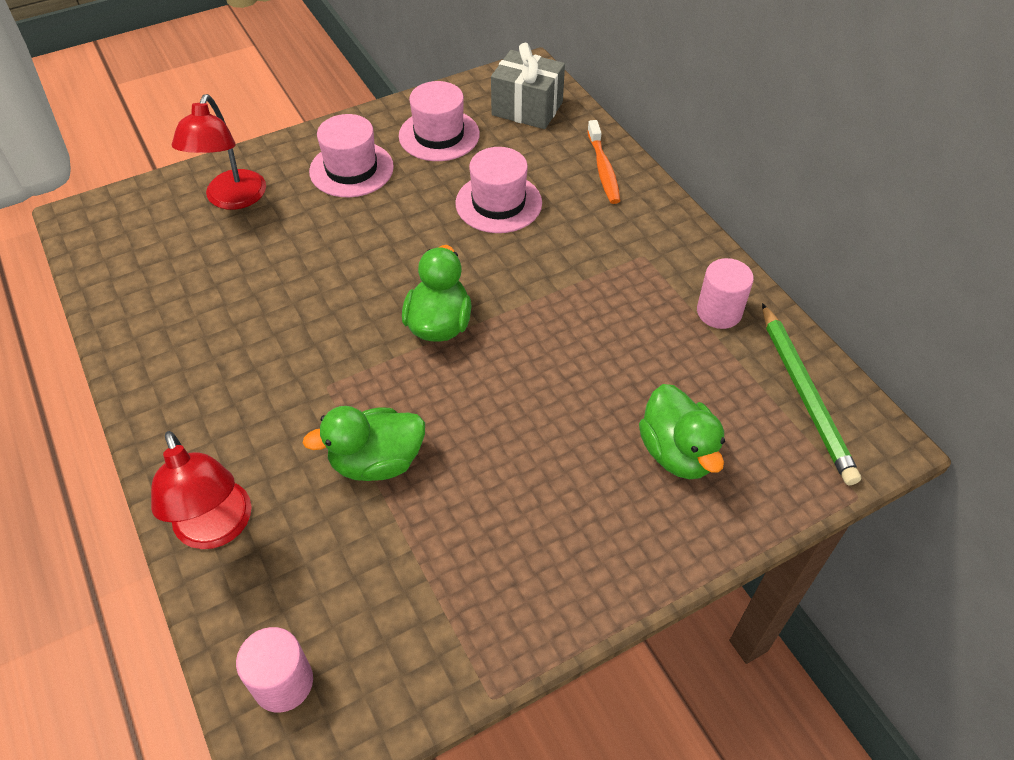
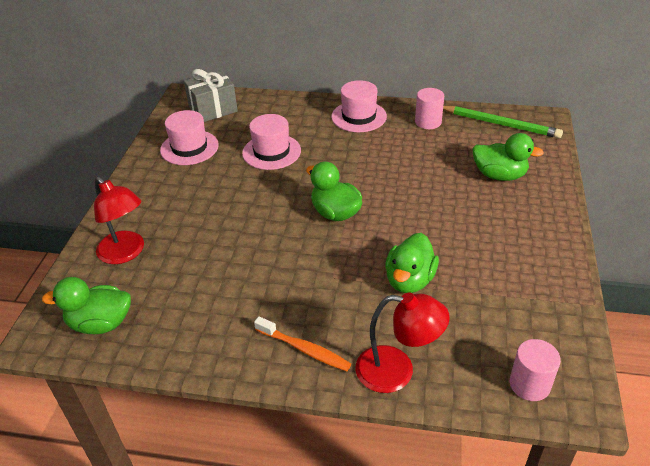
camera: 50 degrees left, 10 degrees down
(124, 246) = (100, 323): none -> green duck
(351, 169) = (170, 192): pink hat -> pink hat (359, 116)
(603, 169) = (292, 108): orange toothbrush -> orange toothbrush (304, 349)

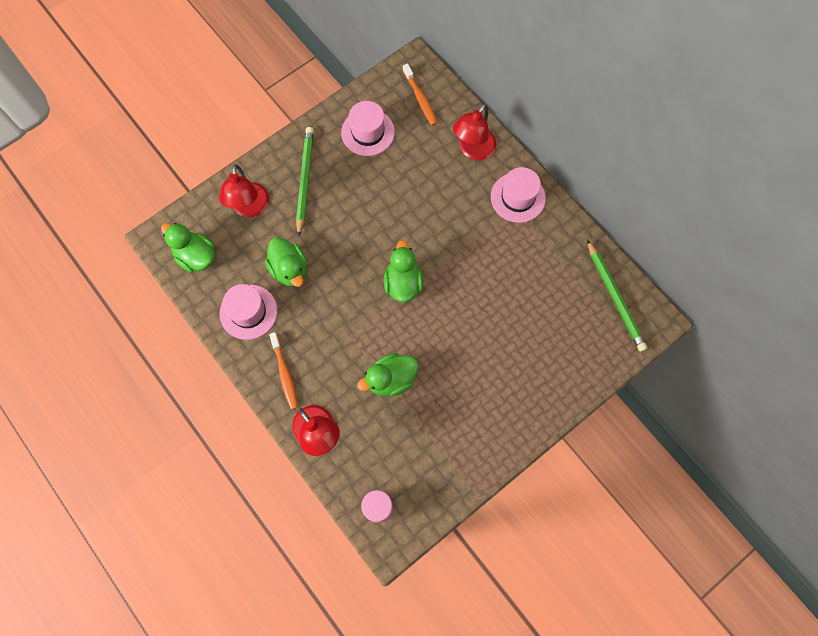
camera: 40 degrees right, 30 degrees up
(163, 205) = (305, 180): none -> green pencil
(213, 109) = (420, 99): grey gift -> orange toothbrush
(271, 152) = (418, 185): pink hat -> pink hat (248, 312)
(291, 112) = (473, 150): none -> red lamp
(428, 122) = (562, 248): pink cylinder -> none
(499, 175) = (550, 346): green duck -> green duck (290, 269)

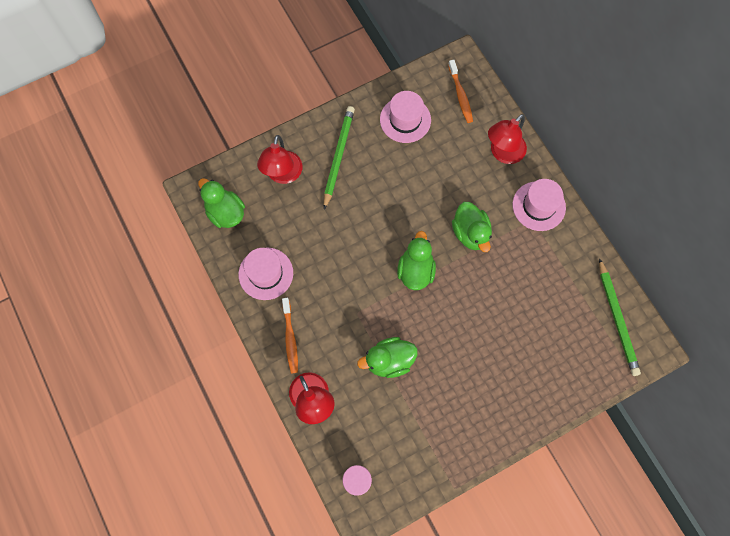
camera: 10 degrees right, 0 degrees up
(290, 269) = (310, 240): green duck -> green duck (470, 233)

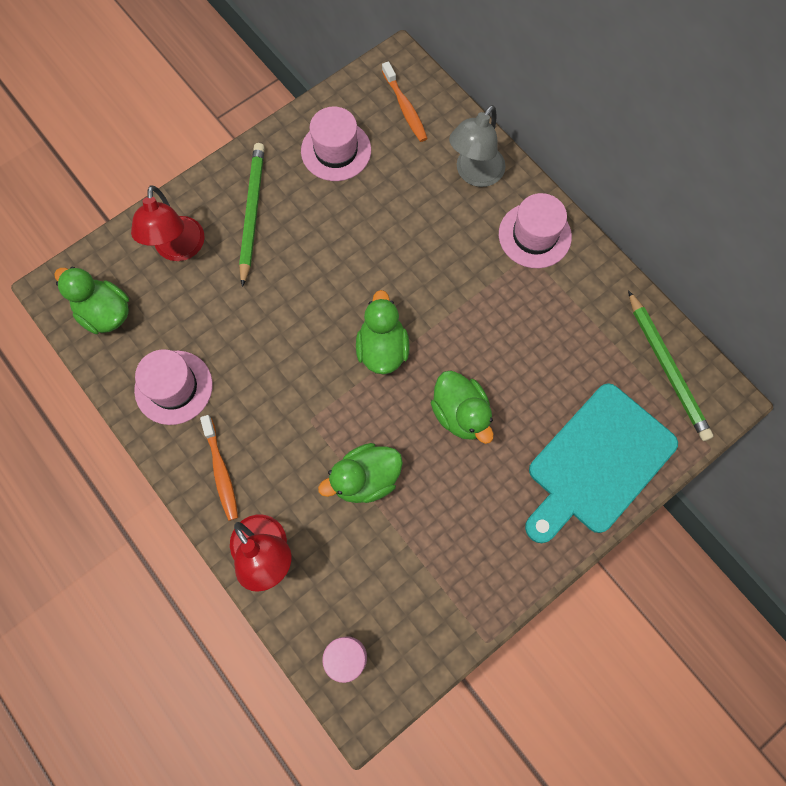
camera: 10 degrees left, 0 degrees up
(470, 233) = (449, 286): green duck -> green duck (460, 414)
(503, 153) = (474, 174): red lamp -> grey lamp
(554, 378) = (597, 463): none -> turquoise cutting board

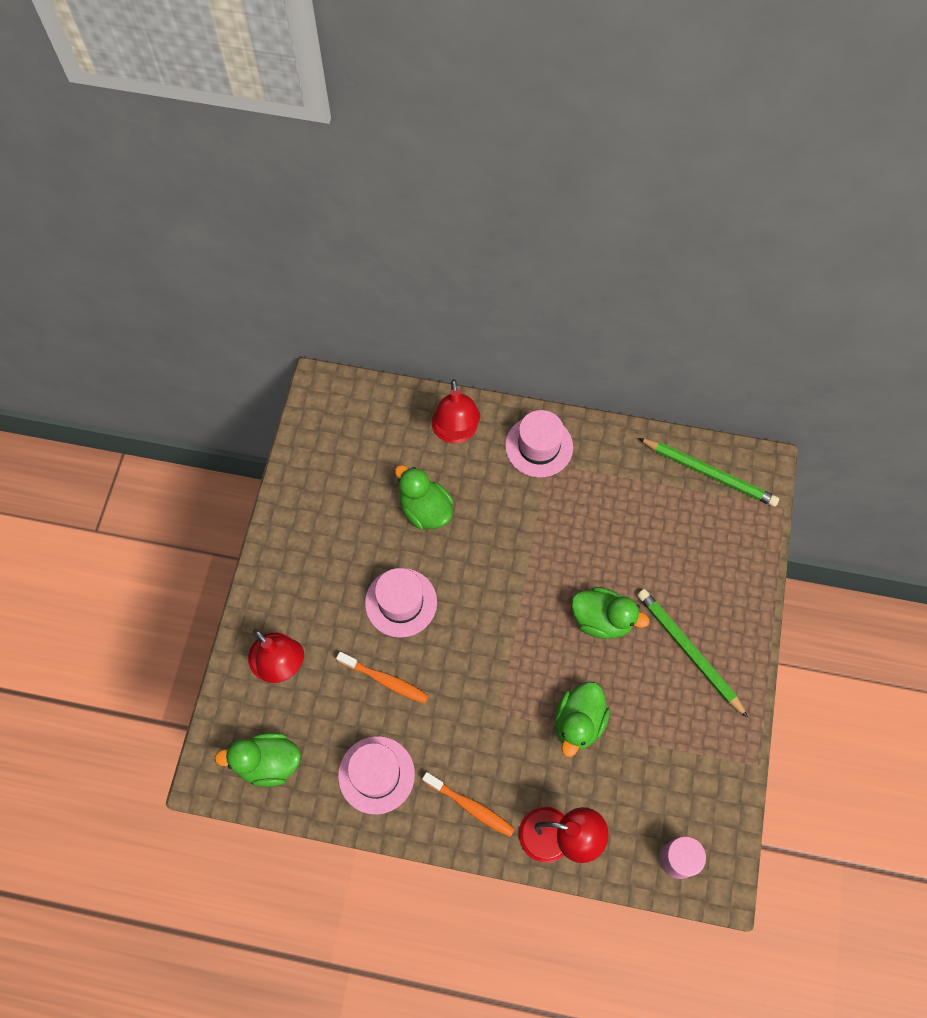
camera: 40 degrees left, 5 degrees down
(252, 213) = (313, 592): green pencil -> green pencil (689, 651)
(336, 150) = (334, 493): pink hat -> pink hat (401, 602)
(382, 349) = (505, 617): green duck -> green duck (425, 510)
(405, 108) = (358, 419): orange toothbrush -> orange toothbrush (385, 680)
(474, 174) = (455, 432): grey lamp -> red lamp
(597, 463) = (721, 578): turquoise cutting board -> none

